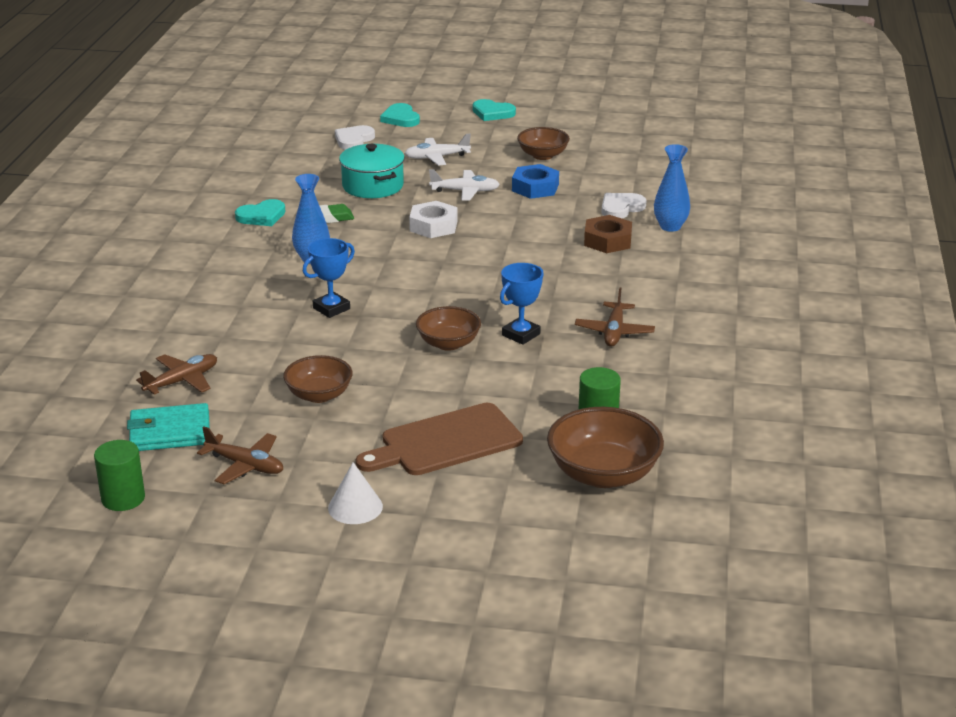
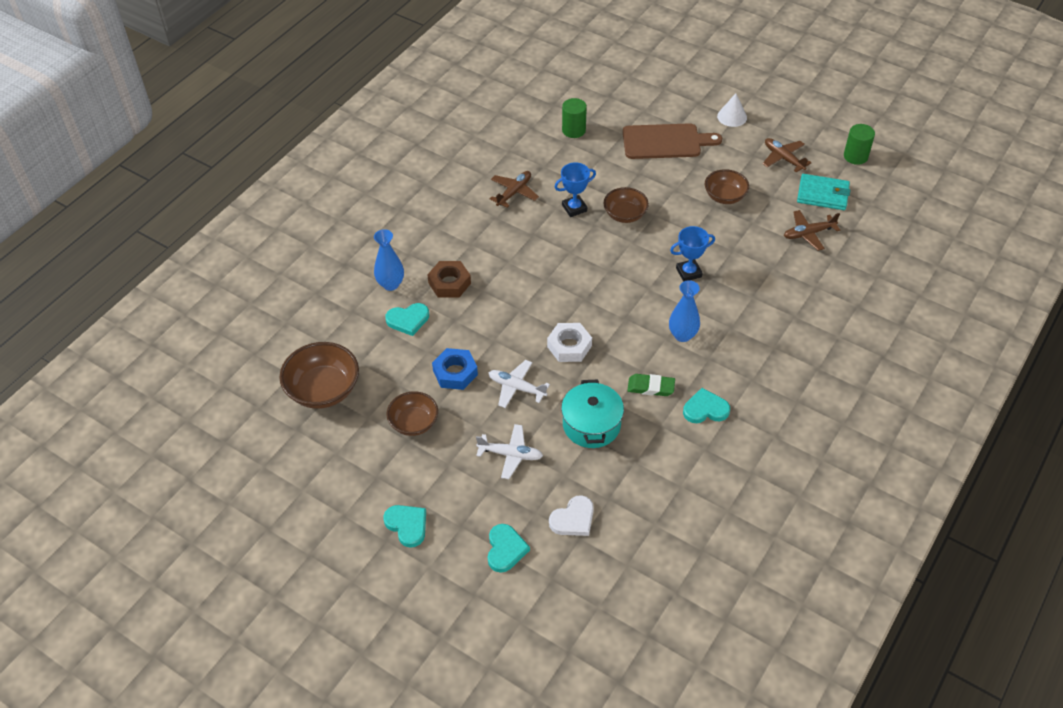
camera: 155 degrees left, 20 degrees up
(603, 474) = (593, 99): brown bowl -> brown bowl (323, 390)
(621, 208) = (408, 320): white heart -> turquoise heart

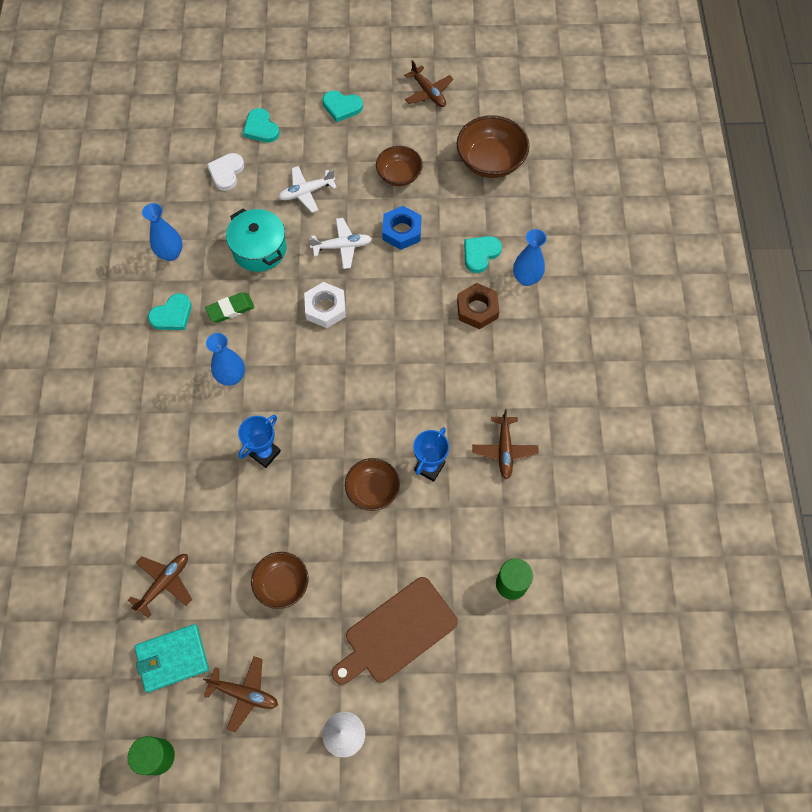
camera: 145 degrees right, 15 degrees up
(311, 490) = (428, 93): none -> brown plane
(676, 465) = (171, 253): none -> blue vase

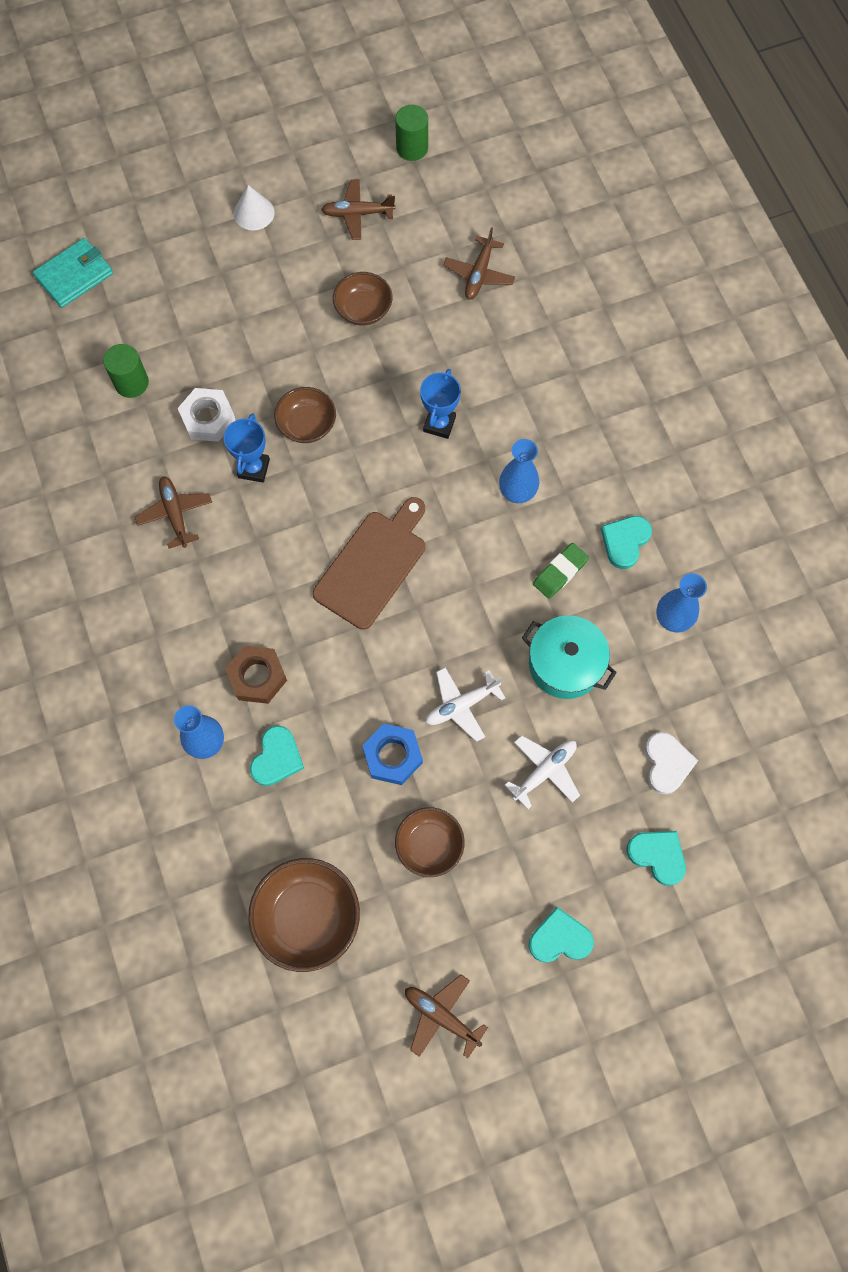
camera: 160 degrees right, 5 degrees up
(172, 658) = (438, 219): turquoise wallet -> turquoise wallet (74, 275)
(325, 308) = (446, 613): white nut -> white nut (208, 418)
(397, 632) = (233, 305): brown cutting board -> brown cutting board (373, 565)

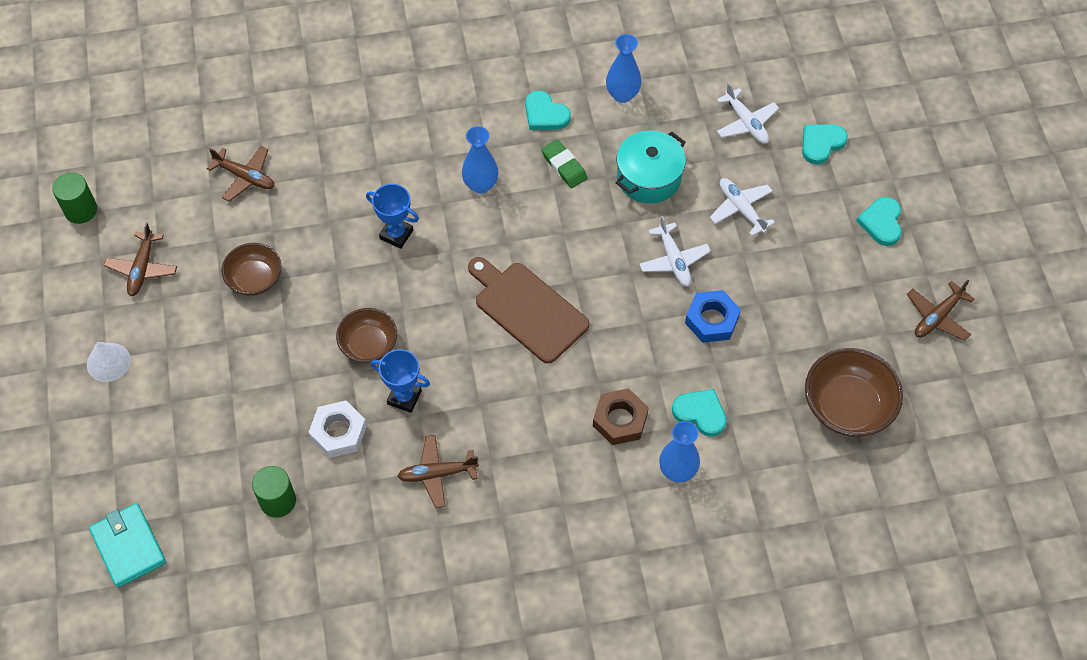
camera: 80 degrees left, 10 degrees down
(429, 845) = (794, 304): brown bowl -> none
(667, 763) = (746, 123): white heart -> white plane

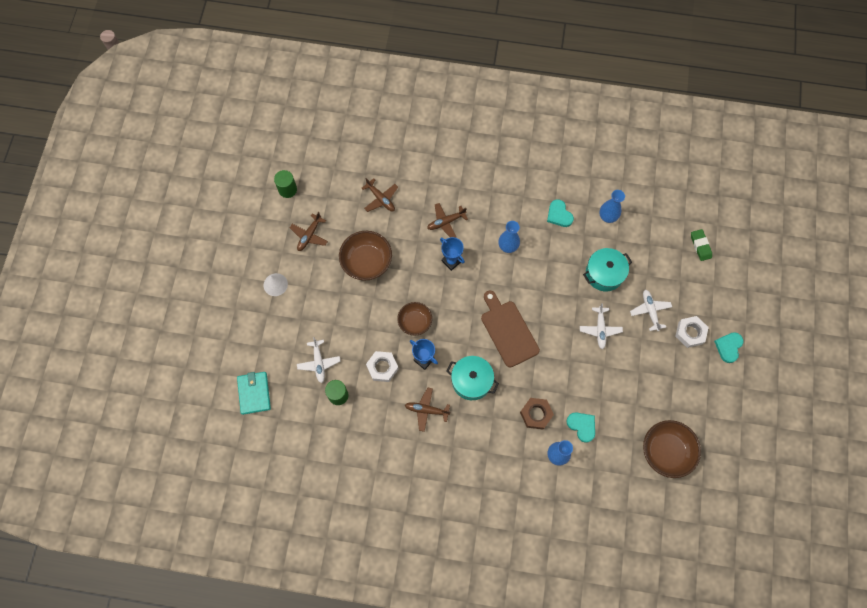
camera: 20 degrees right, 10 degrees up
(255, 279) = (366, 262): brown bowl -> brown bowl, size x1.55
(496, 404) = (471, 381): none -> turquoise pot
(564, 166) = (558, 251): green eraser -> green eraser (700, 246)
(712, 320) = (608, 373): blue nut -> none
(746, 123) = (673, 258): white plane -> white plane (319, 363)
(815, 221) = (690, 333): none -> white nut
(821, 144) = (712, 286): turquoise heart -> none
(937, 317) = (739, 416): brown plane -> brown plane (446, 222)

